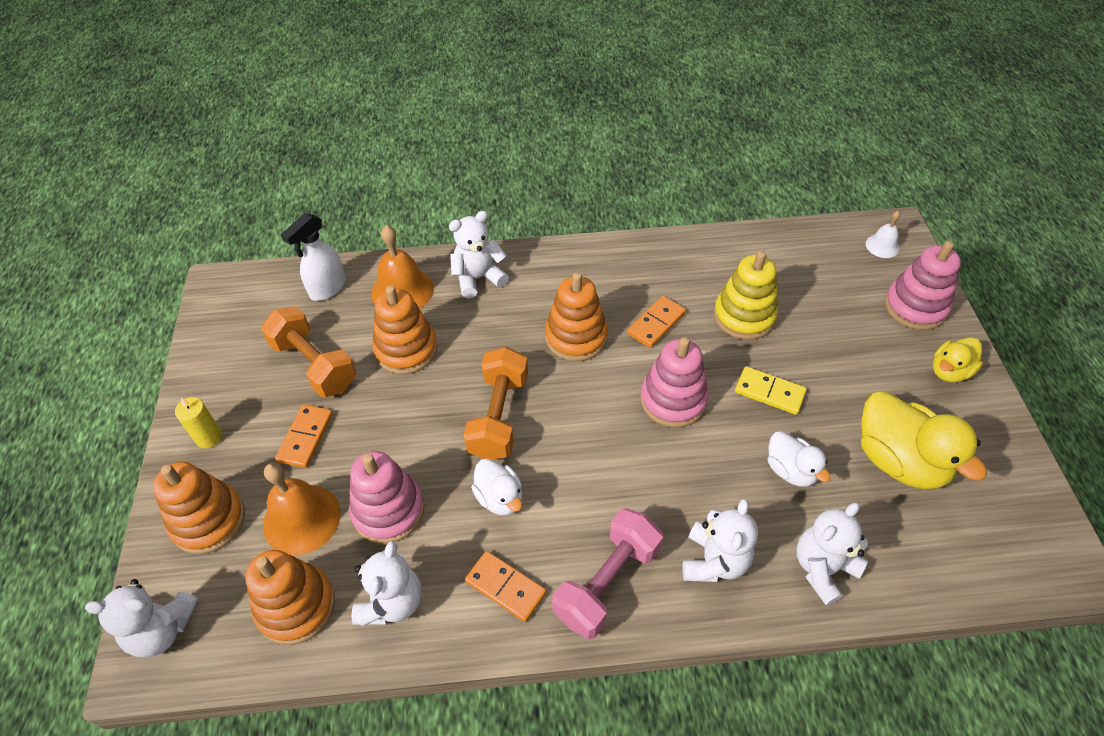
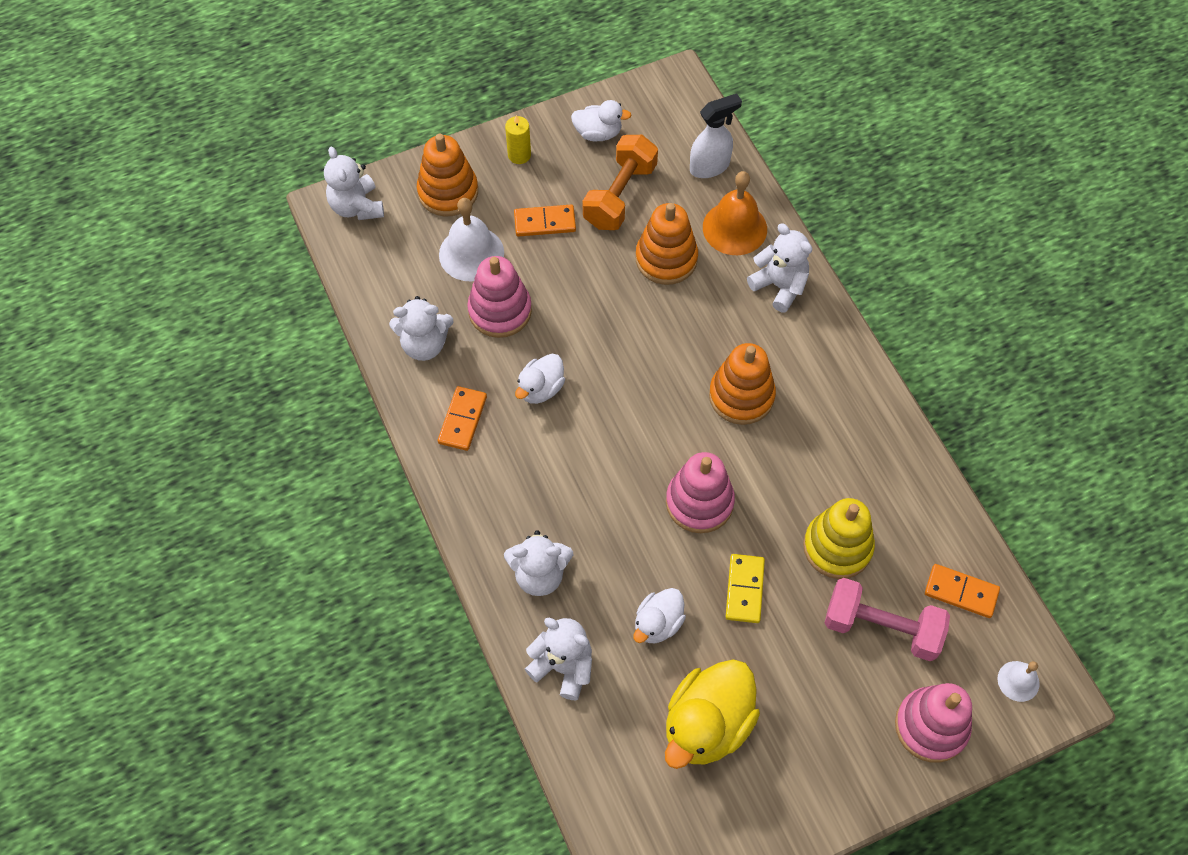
camera: 70 degrees right, 10 degrees up
(231, 361) = (598, 133): none -> white duck
(296, 606) = (400, 282): orange stacking toy -> none
(301, 519) = (471, 253): orange bell -> white bell
(327, 288) = (710, 166): white spray bottle -> white spray bottle turned 135 degrees clockwise
(499, 416) = (623, 360): orange dumbbell -> none
(607, 582) = (491, 494): pink dumbbell -> pink dumbbell (881, 627)
(656, 323) = (790, 464): orange domino -> orange domino (961, 592)
(949, 371) = (847, 769): yellow duck -> none

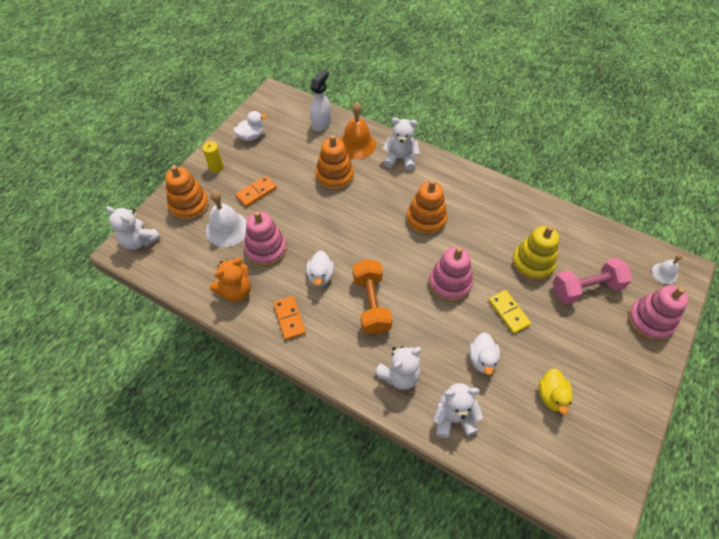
camera: 35 degrees left, 5 degrees down
(424, 344) = (236, 291): white teddy bear -> orange teddy bear
(620, 195) = (286, 159): orange dumbbell -> orange dumbbell (371, 304)
(707, 725) = (551, 396): yellow duck -> yellow duck, size x0.56
(961, 592) = (604, 249): orange domino -> none

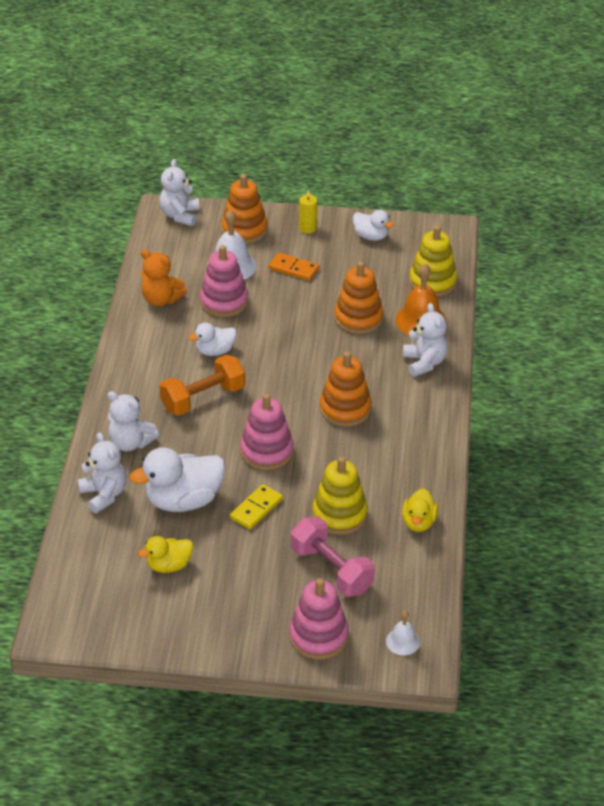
camera: 65 degrees right, 15 degrees down
(289, 318) = (151, 346): orange domino -> none
(321, 123) = (432, 282): white spray bottle -> yellow stacking toy
(482, 359) = (183, 500): white duck -> white duck, size x1.78
(555, 222) = (418, 522): none -> yellow duck

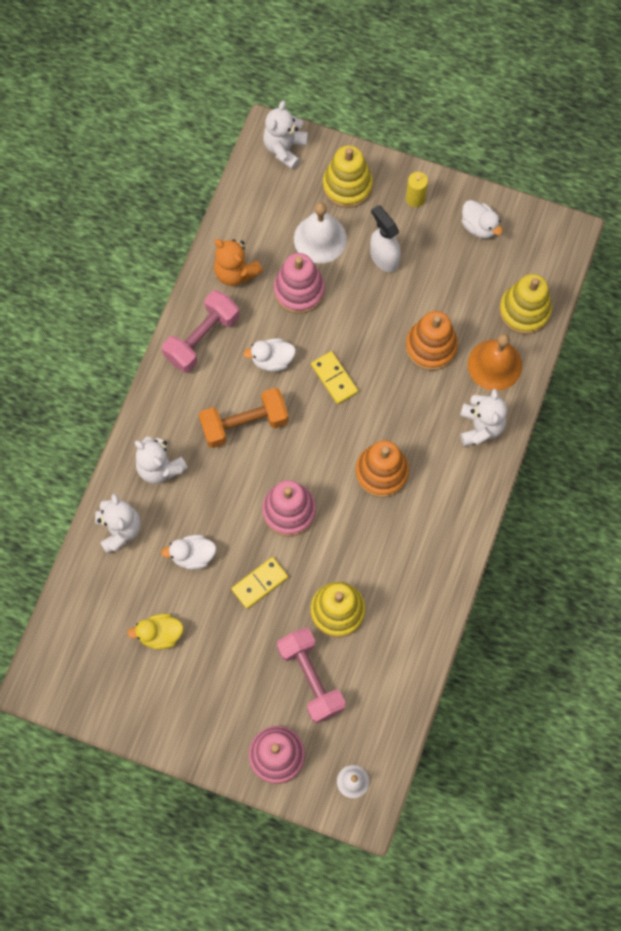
camera: 15 degrees right, 30 degrees up
(144, 348) = (202, 338): none -> pink dumbbell
(183, 500) = (193, 555): white duck -> white duck, size x0.56
(244, 230) = (347, 186): orange stacking toy -> yellow stacking toy
(277, 354) = (334, 378): none -> yellow domino
(293, 268) = (384, 257): orange domino -> white spray bottle
(418, 522) = (411, 639): yellow duck -> none

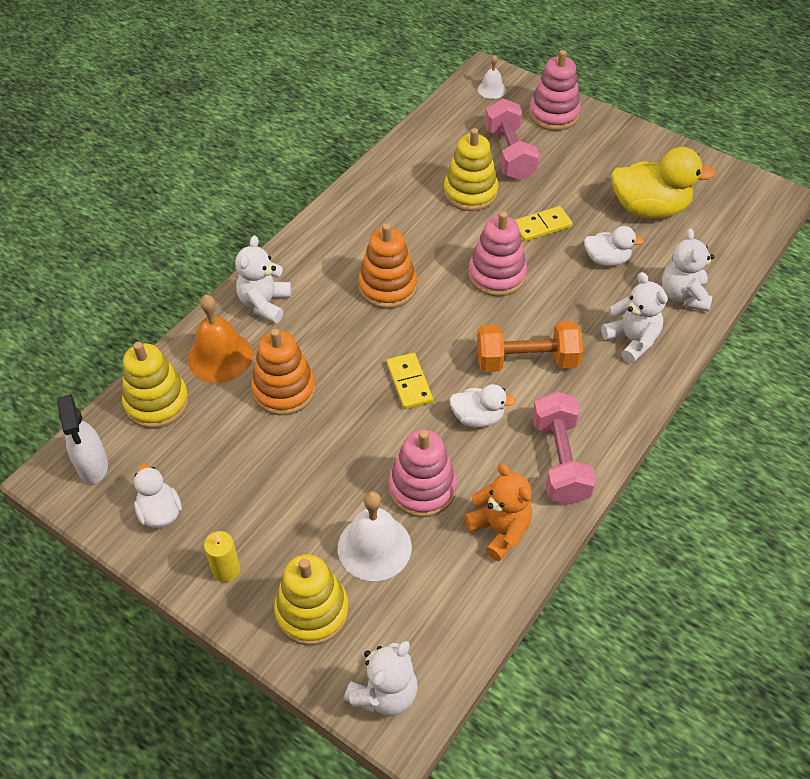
camera: 165 degrees left, 20 degrees down
(160, 634) = (649, 208): yellow duck -> yellow duck, size x1.78
(202, 338) = (560, 460): pink dumbbell -> pink dumbbell turned 60 degrees counterclockwise
(384, 257) = (299, 503): white spray bottle -> white spray bottle (92, 465)

